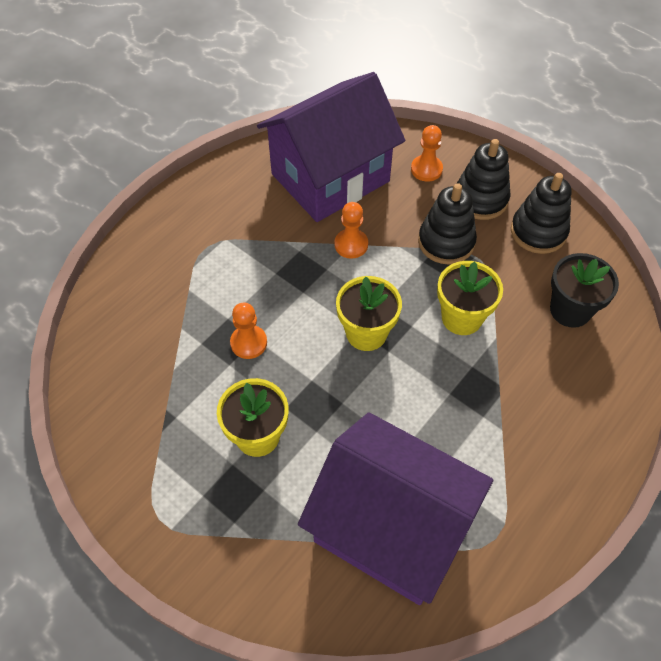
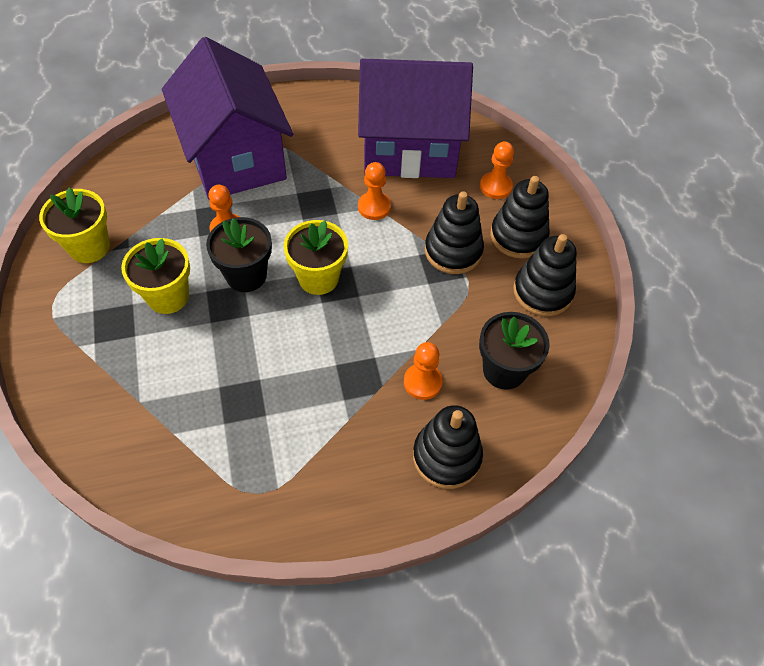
camera: 35 degrees right, 0 degrees up
(306, 371) = (246, 275): none -> black flower pot
(391, 528) = (191, 426): purple house -> purple house (235, 158)
(461, 318) = (405, 316): yellow flower pot -> yellow flower pot (89, 247)
(525, 360) = (422, 382): none -> orange pawn
(595, 404) = (446, 456): none -> black stacking toy

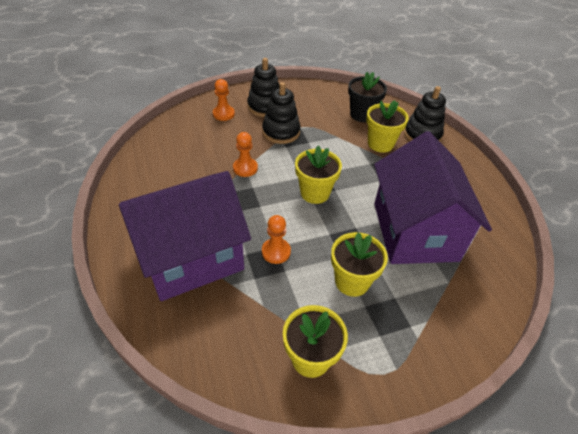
camera: 95 degrees left, 10 degrees down
(246, 275) = (320, 233): black flower pot -> none
(409, 148) = (185, 152): purple house -> purple house (414, 231)
(422, 382) = (380, 144): orange pawn -> yellow flower pot
(542, 292) = (305, 100): black stacking toy -> none

